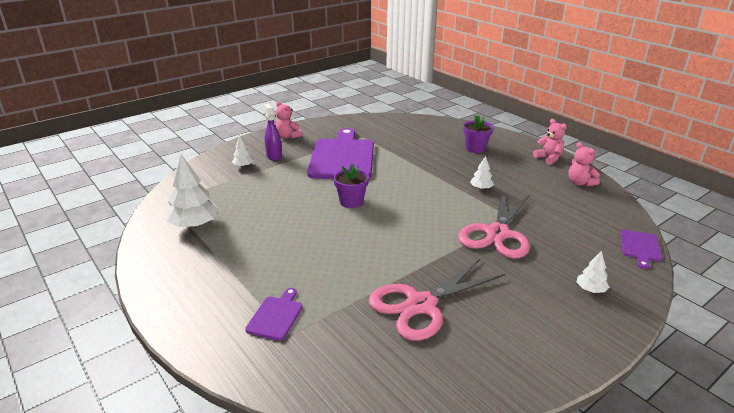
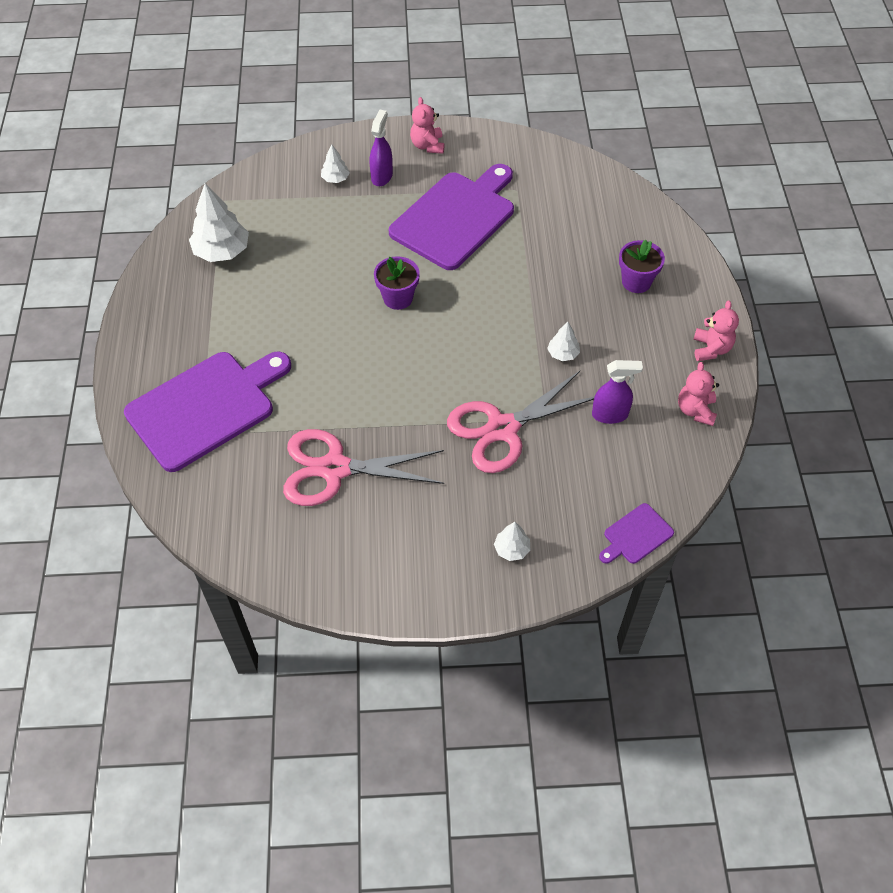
camera: 35 degrees right, 25 degrees up
(276, 316) = (206, 407): purple cutting board -> purple cutting board, size x2.27
(543, 202) = (610, 415): none -> purple spray bottle

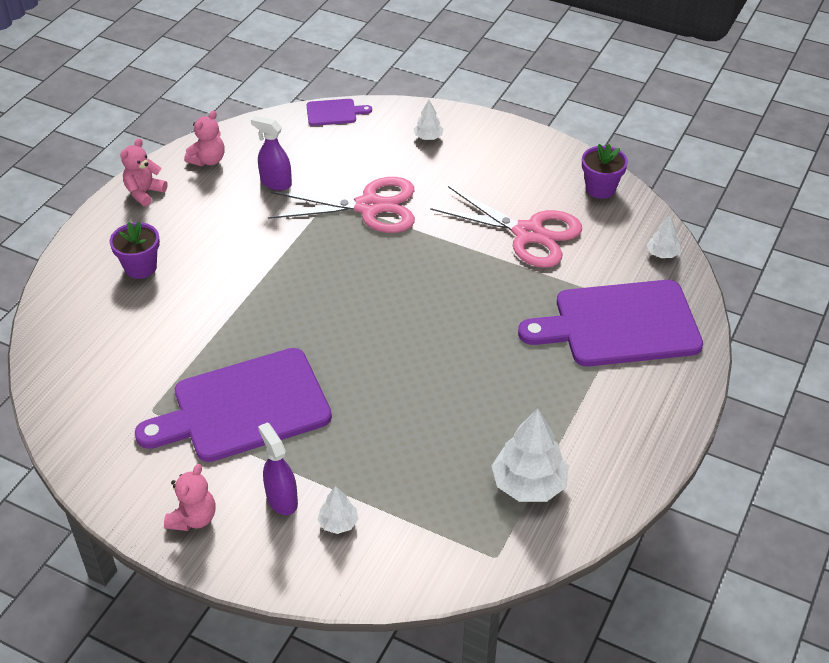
camera: 150 degrees left, 10 degrees down
(382, 176) = (282, 499): purple spray bottle -> purple spray bottle turned 105 degrees clockwise
(398, 298) = (373, 348): purple flower pot -> purple flower pot (600, 188)
(563, 354) = (267, 238): white tree -> white tree (662, 254)

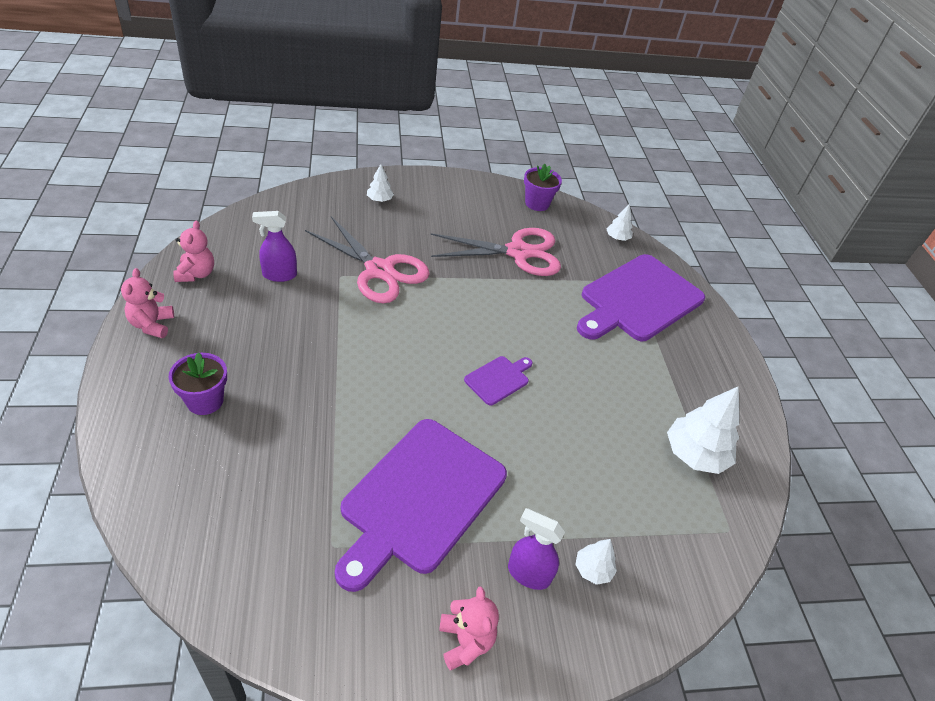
camera: 40 degrees left, 0 degrees up
(334, 112) = (283, 200): purple cutting board -> purple cutting board (498, 379)
(369, 207) = (379, 270): pink scissors -> pink scissors turned 75 degrees clockwise

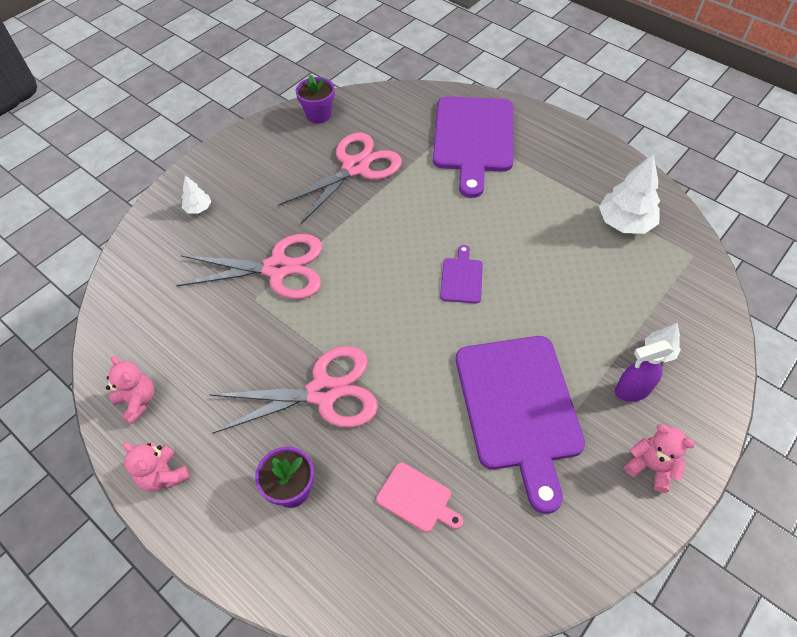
camera: 35 degrees left, 10 degrees up
(268, 483) = (417, 499): none -> pink cutting board
(279, 275) = (207, 341): purple spray bottle -> none
(304, 364) = (323, 392): none -> pink scissors
(617, 238) = (405, 99): white tree -> none

